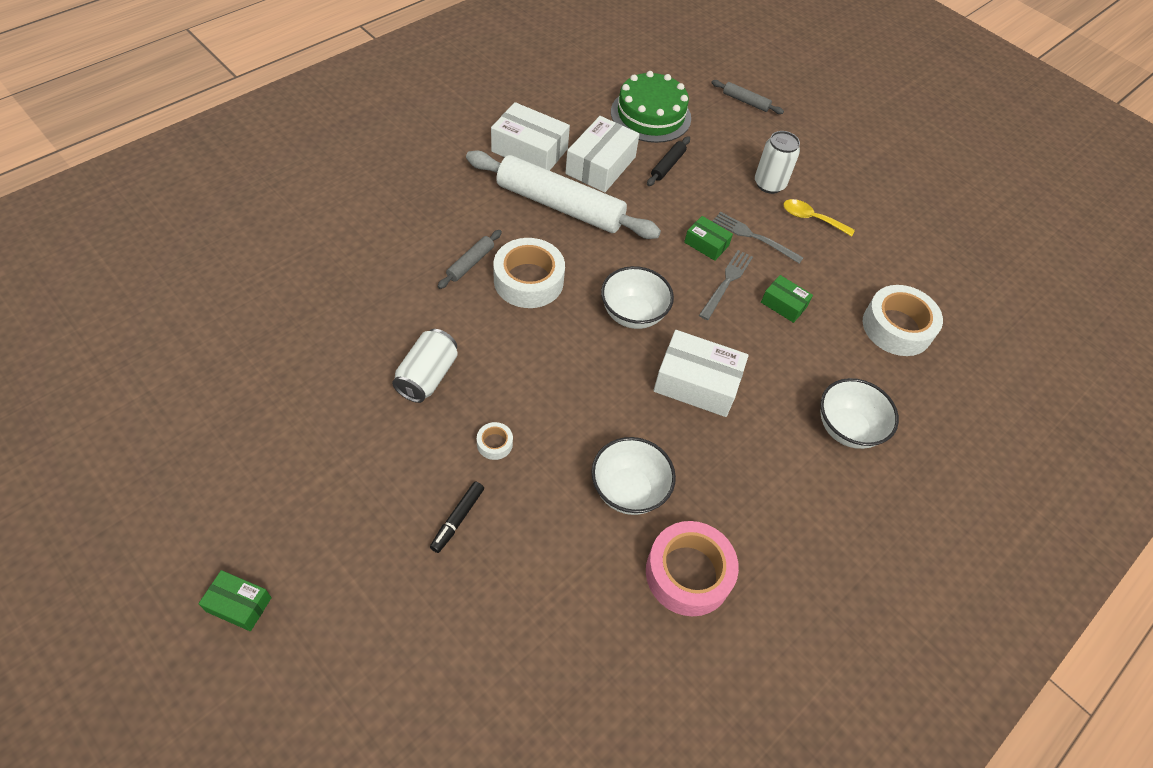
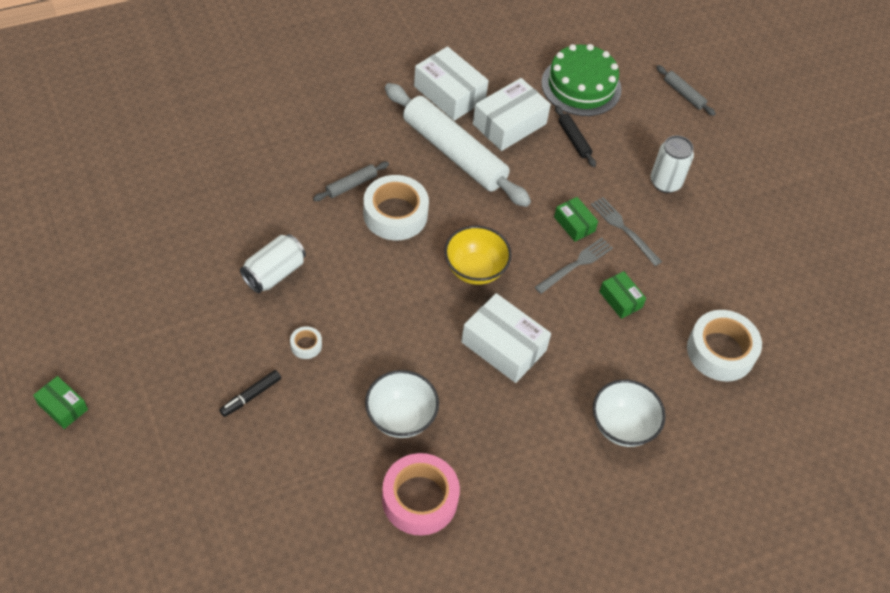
camera: 20 degrees right, 0 degrees up
(633, 314) = (475, 269): white bowl -> yellow bowl
(668, 165) = (574, 140): black rolling pin -> black rolling pin turned 75 degrees counterclockwise
(811, 218) = (690, 226): yellow spoon -> none

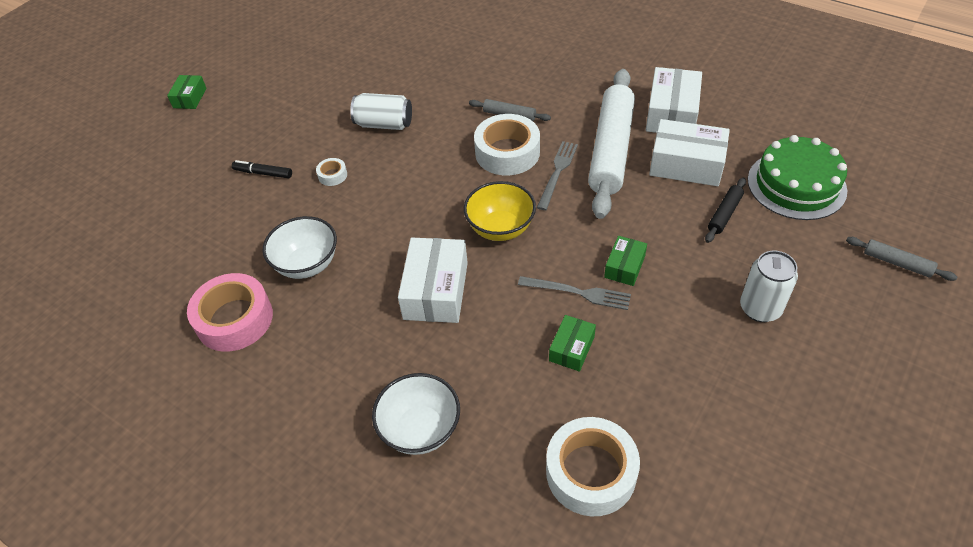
camera: 65 degrees right, 5 degrees down
(624, 229) = (661, 306): grey fork -> grey fork (557, 172)
(683, 94) = (897, 263): grey rolling pin -> grey rolling pin turned 75 degrees counterclockwise

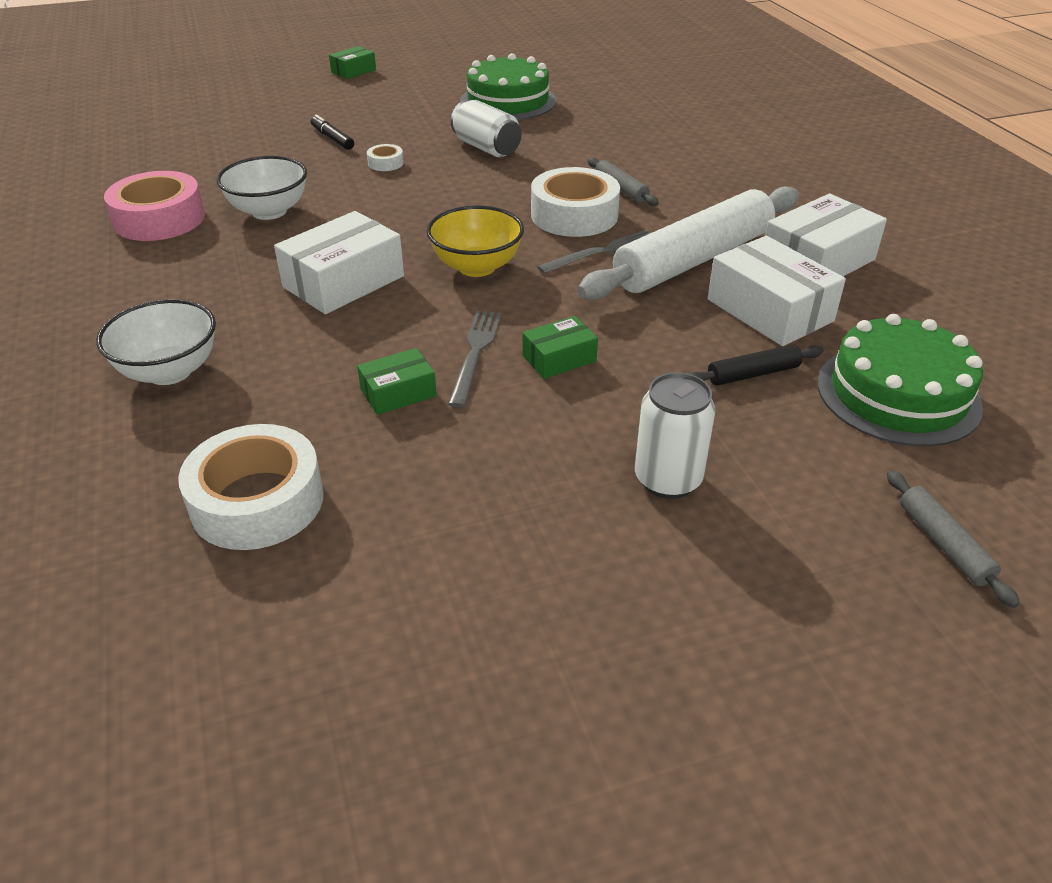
camera: 35 degrees right, 10 degrees down
(345, 72) = (508, 101): none -> green cake
(578, 293) = (475, 353): grey fork -> grey fork turned 135 degrees counterclockwise

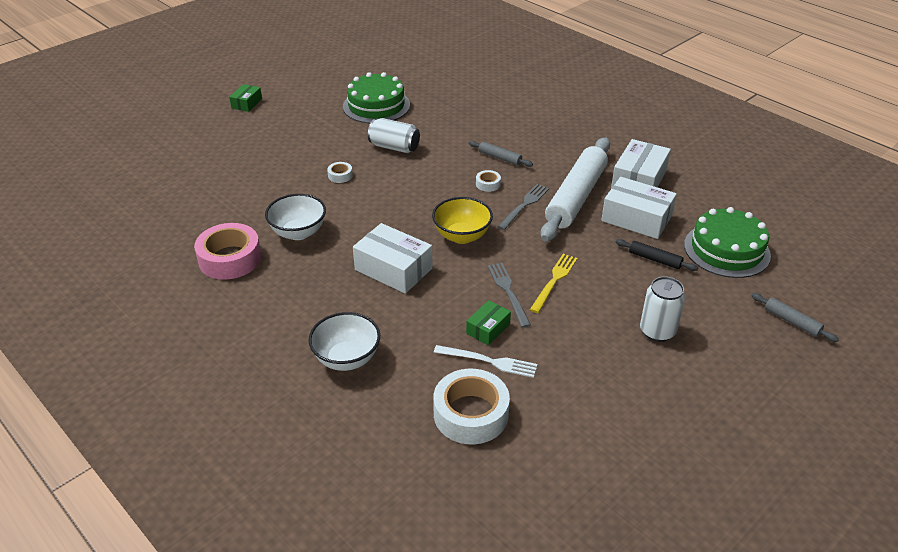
camera: 25 degrees left, 0 degrees up
(332, 139) = (286, 165): black marker -> none
(344, 282) = (393, 269): white box -> white box turned 75 degrees counterclockwise
(356, 437) = (489, 361): none -> white fork
(559, 358) = (554, 281): green box -> yellow fork
(574, 215) = (488, 184): white tape -> white tape, size x0.45
(753, 374) = (655, 259): black rolling pin -> black rolling pin turned 75 degrees clockwise

